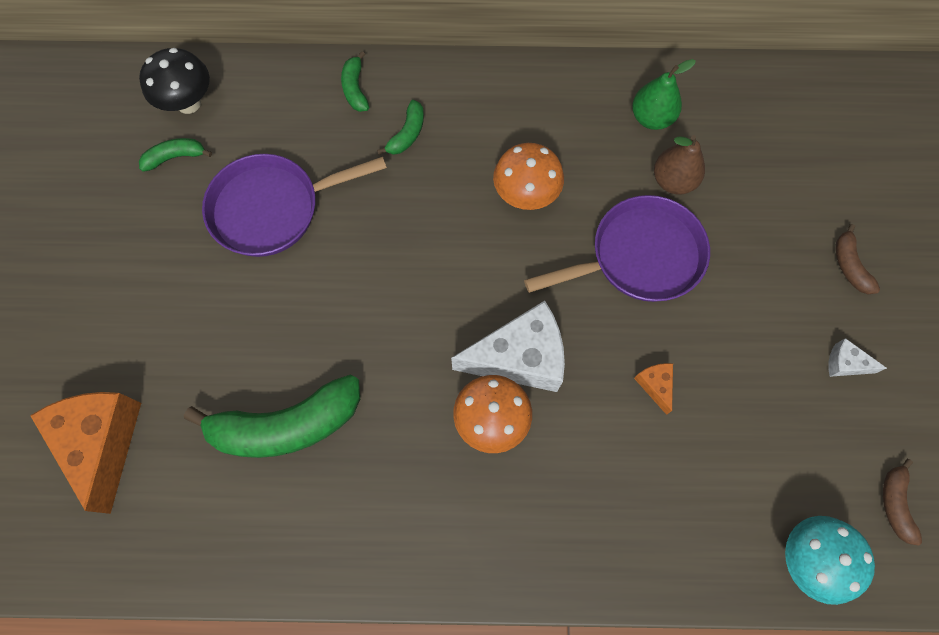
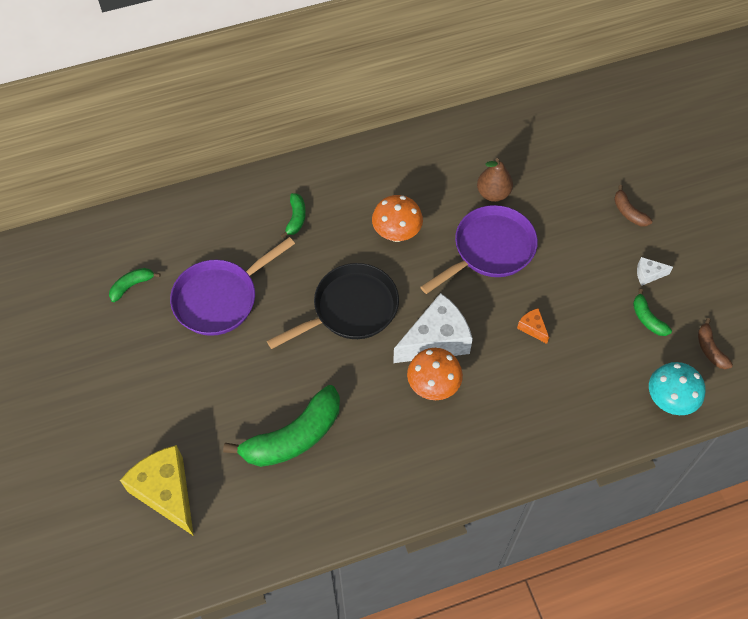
camera: 20 degrees left, 10 degrees down
(103, 442) = (166, 492): orange cheese -> yellow cheese
(188, 103) = (124, 245): black mushroom -> none
(355, 88) = (245, 198): green banana -> green banana (647, 318)
(426, 277) = (350, 309): none -> black pan
(651, 118) = (462, 156): green pear -> none

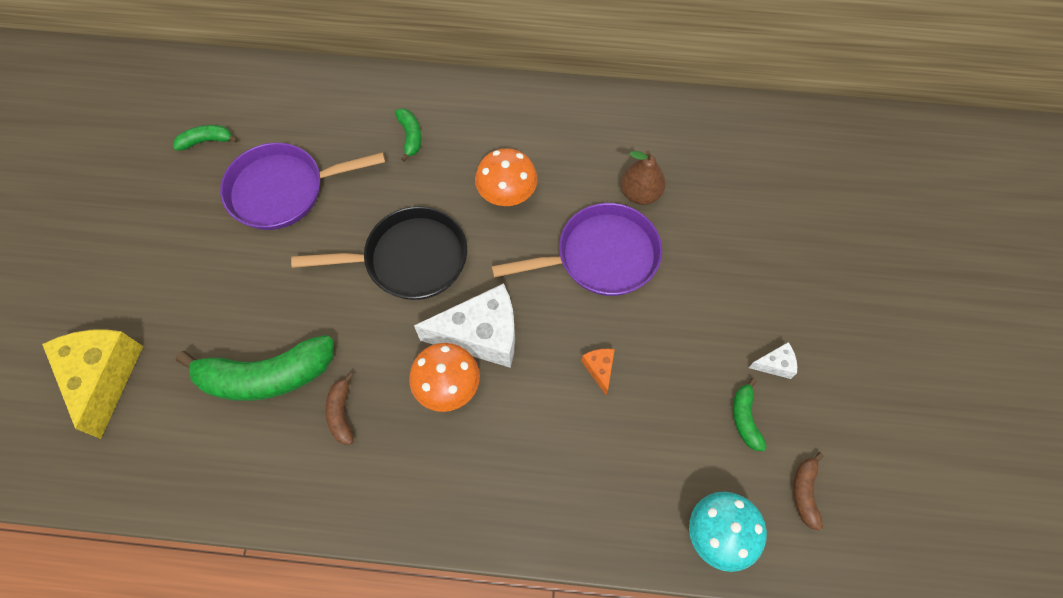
camera: 25 degrees right, 5 degrees up
(296, 218) = (410, 136): green banana -> green banana turned 45 degrees counterclockwise
(628, 212) = (790, 279): brown banana -> brown banana (341, 413)
(648, 274) = (775, 364): white cheese -> white cheese turned 150 degrees clockwise

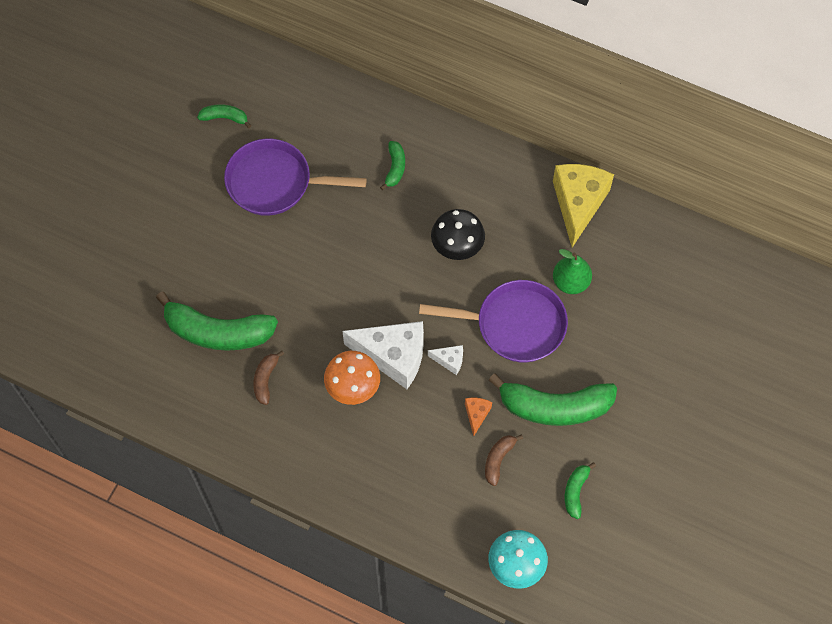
camera: 20 degrees right, 0 degrees up
(104, 377) = (97, 291): yellow cheese -> yellow cheese (578, 204)
(409, 259) = (357, 275): black pan -> none
(507, 196) = (457, 247): orange mushroom -> black mushroom
(640, 193) = (570, 282): brown pear -> green pear
(680, 330) = (554, 407): none -> green banana
(775, 364) = (619, 459): white cheese -> white cheese (449, 360)
(805, 492) = (597, 561): brown banana -> brown banana (498, 460)

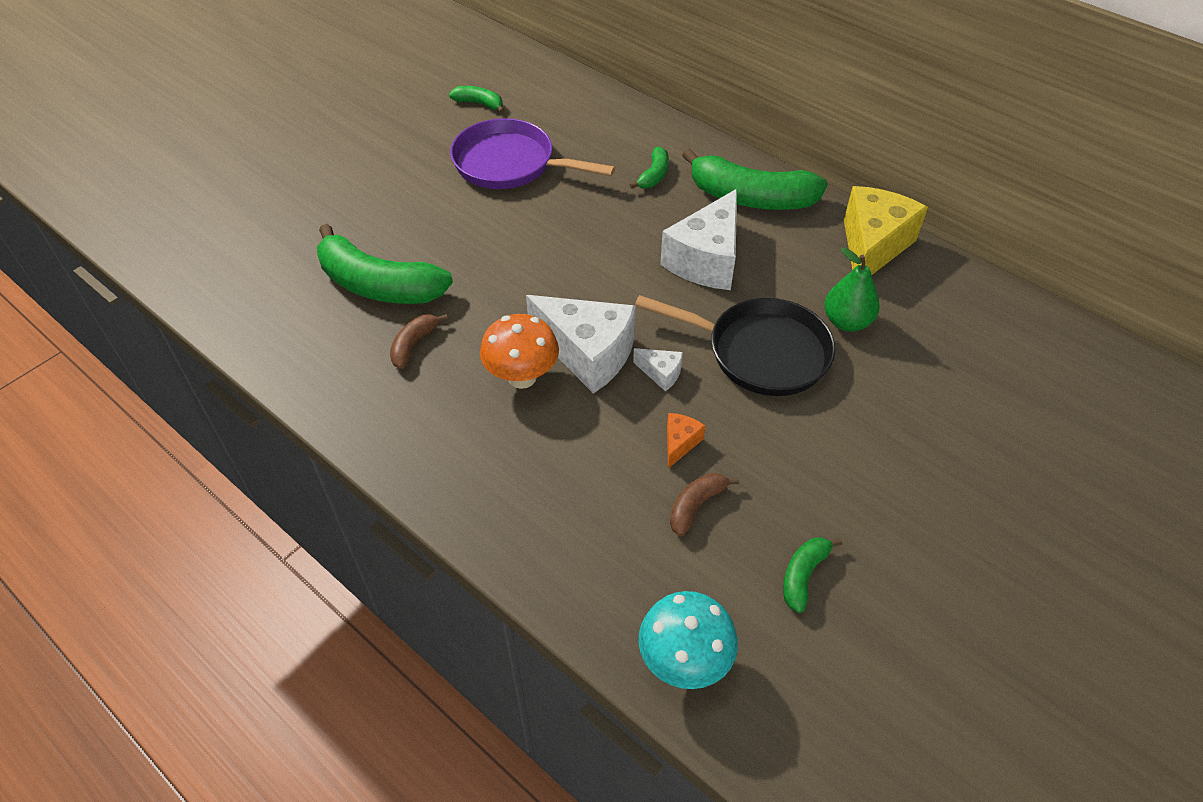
camera: 15 degrees right, 15 degrees down
(457, 247) = (706, 260): black mushroom -> white cheese
(514, 325) = (760, 352): purple pan -> black pan
(554, 407) = (794, 457): green banana -> green banana (751, 198)

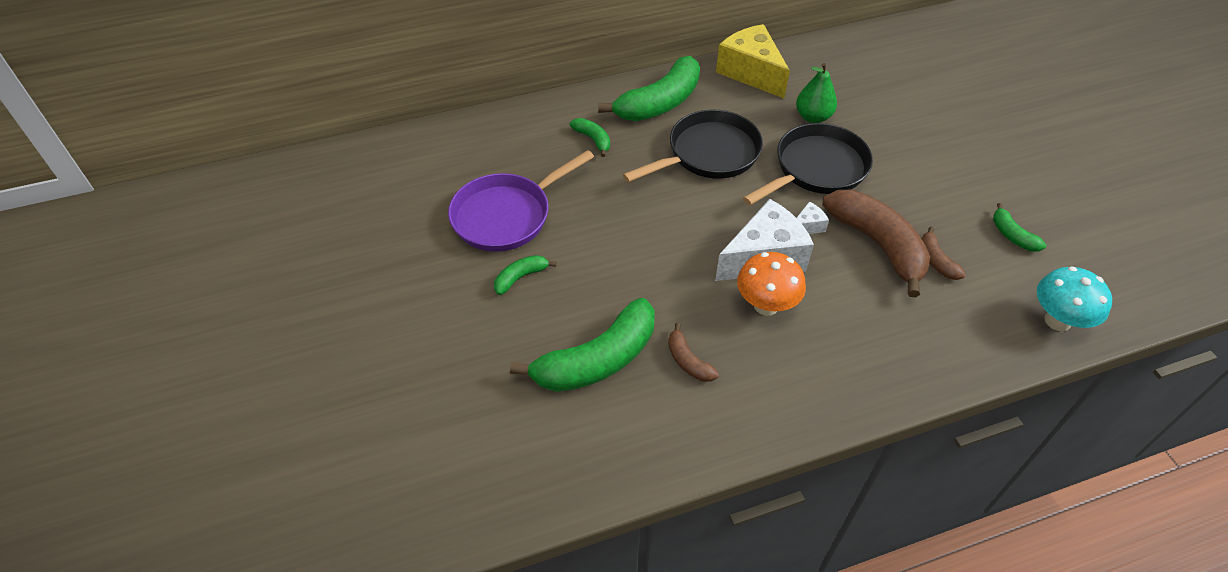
camera: 60 degrees left, 0 degrees up
(479, 104) = (404, 203): green banana -> green banana (520, 277)
(680, 443) = (877, 245): orange cheese -> brown banana
(706, 260) = (708, 154): white cheese -> black pan

